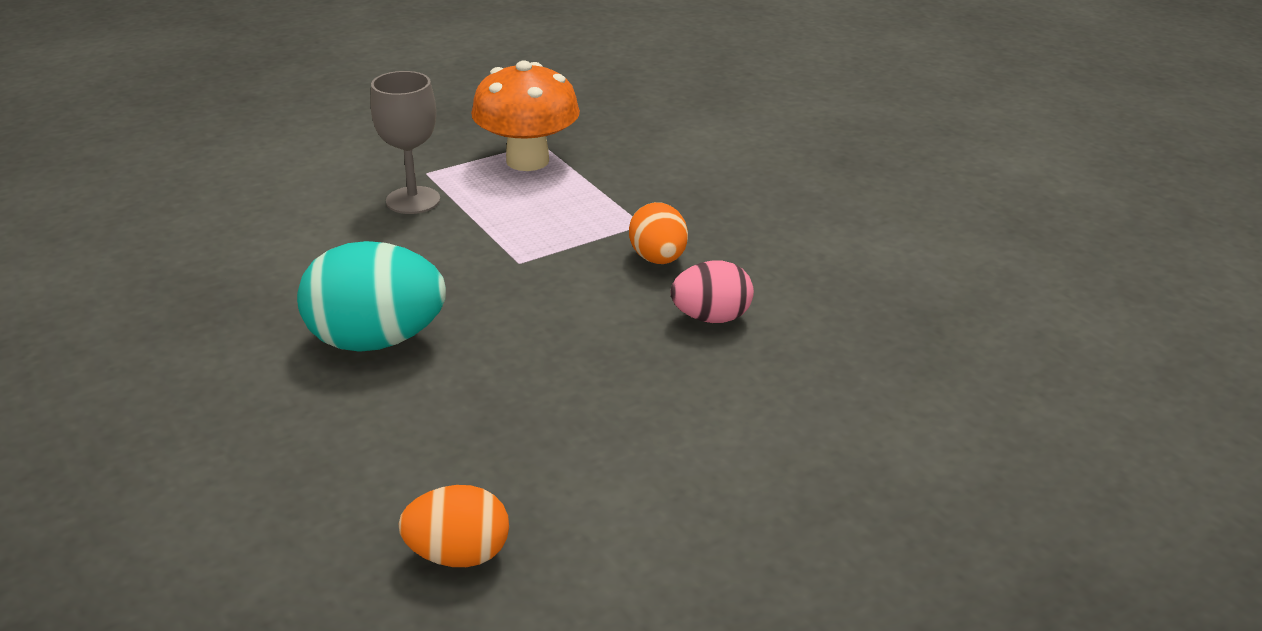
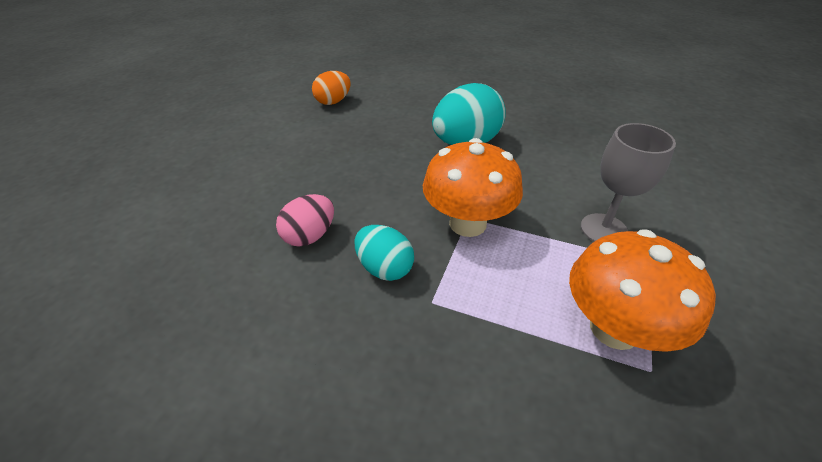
camera: 145 degrees right, 10 degrees up
(528, 257) = (467, 223): none -> orange mushroom
(658, 259) = (385, 268): orange egg -> turquoise egg

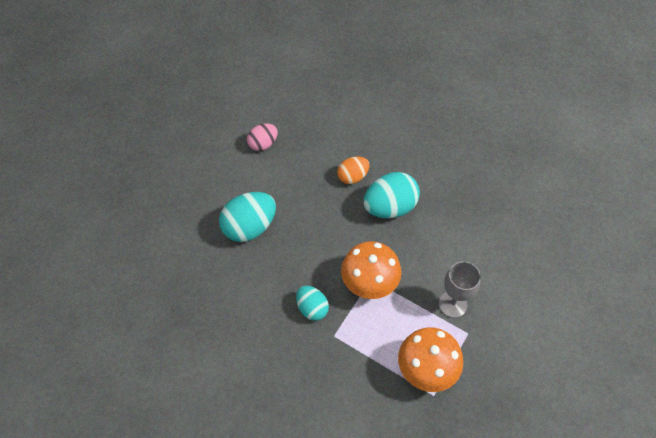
camera: 10 degrees right, 15 degrees up
(274, 185) = (250, 227): none -> turquoise egg
(310, 236) = (271, 276): pink egg -> pink egg (263, 144)
(333, 102) = (298, 138): orange egg -> orange egg (352, 177)

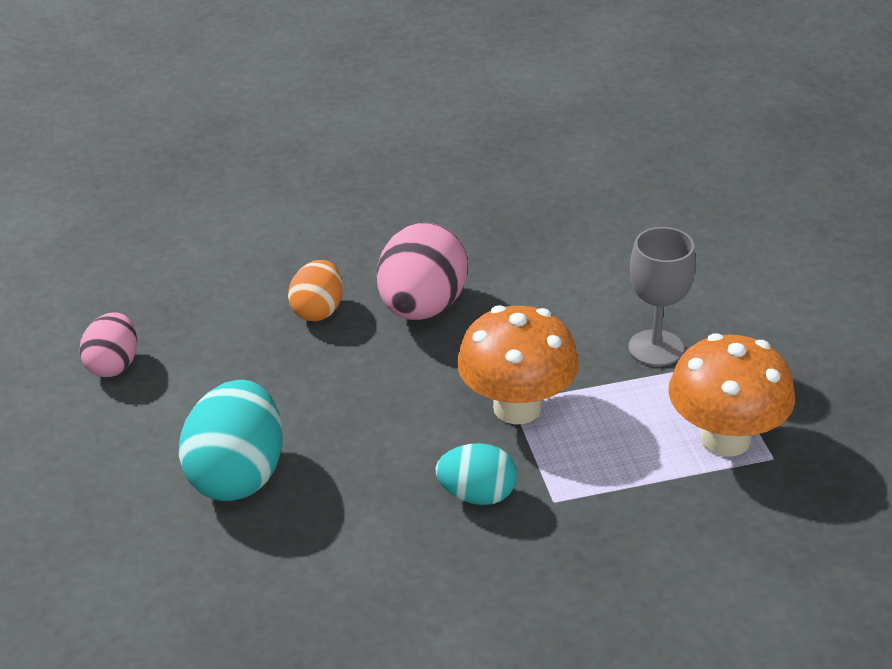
camera: 45 degrees left, 20 degrees down
(390, 207) = (422, 308): turquoise egg -> pink egg

